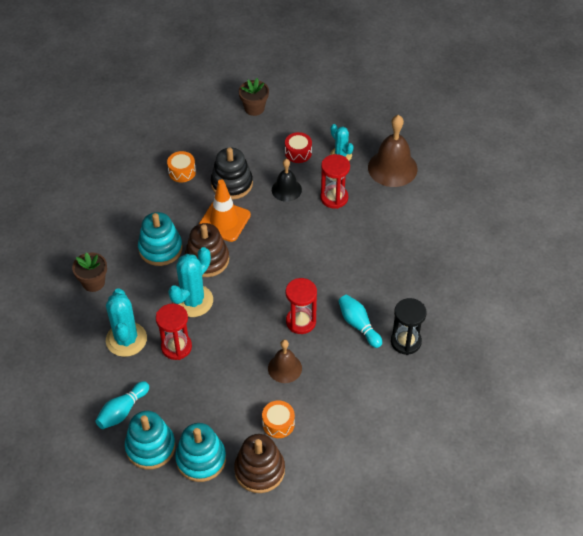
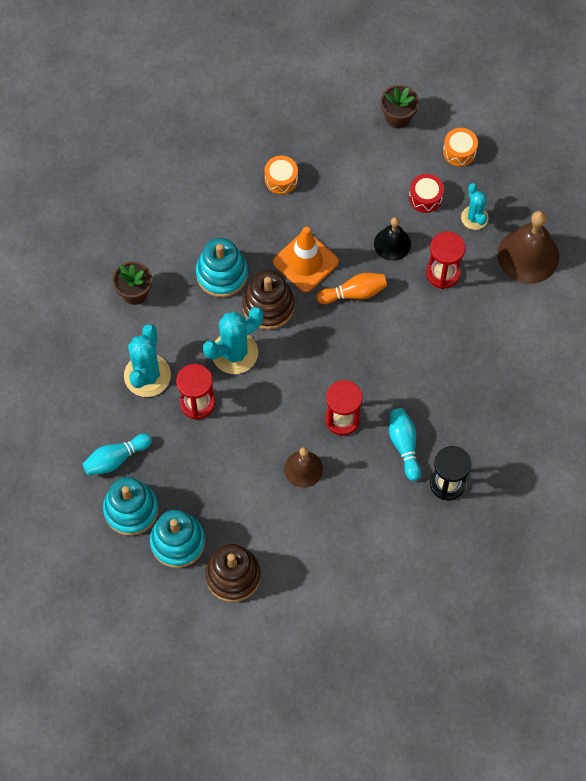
camera: 20 degrees right, 15 degrees up
(232, 184) = (332, 215): black stacking toy -> none
(271, 231) = (354, 293): none -> orange bowling pin
(278, 424) = (272, 531): orange drum -> orange drum (459, 151)

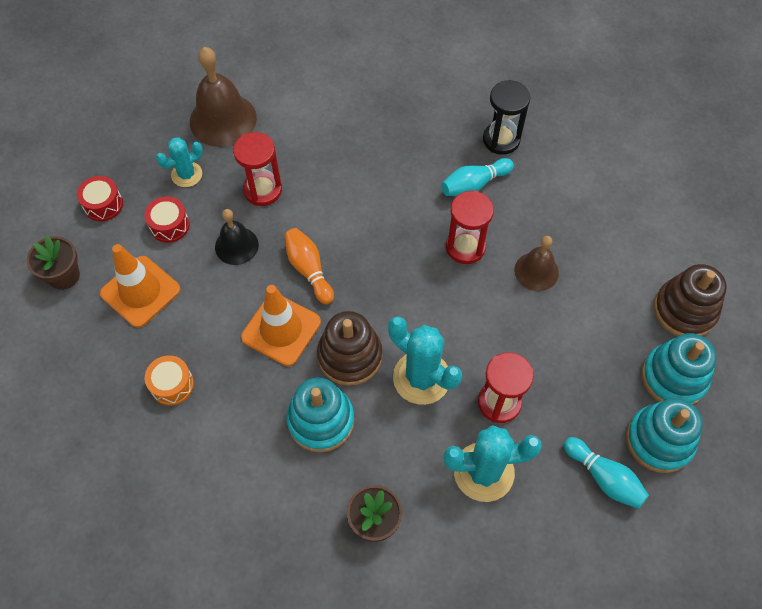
camera: 105 degrees left, 5 degrees down
(368, 168) = (140, 291): none -> orange traffic cone
(459, 151) = (103, 205): orange drum -> red drum

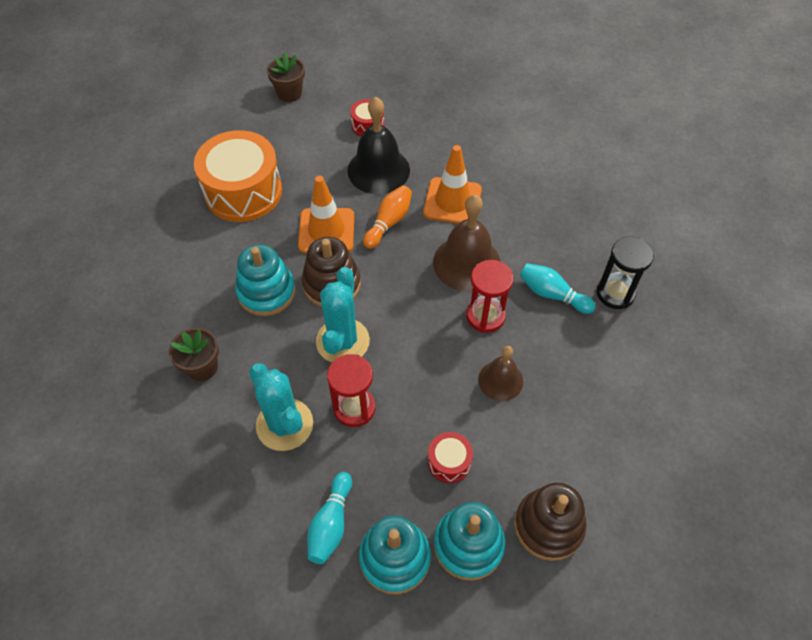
camera: 60 degrees right, 5 degrees down
(103, 205) = (358, 83): red drum -> red drum (449, 462)
(140, 291) = (304, 137): orange traffic cone -> orange traffic cone (452, 201)
(172, 385) = (243, 191): orange drum -> orange drum, size x2.21
(187, 174) = (417, 112): turquoise cactus -> none
(223, 119) = (480, 108): brown bell -> brown bell (466, 263)
(236, 245) = (378, 170): black bell -> black bell, size x1.66
(262, 190) = (437, 161): red hourglass -> none

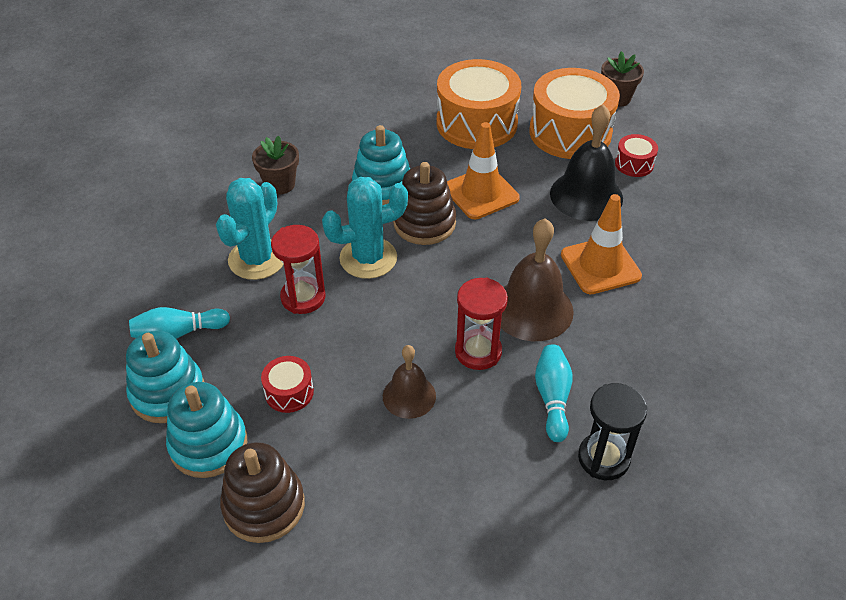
camera: 60 degrees right, 10 degrees down
(304, 141) = (570, 132): none -> orange drum
(389, 222) = (529, 230): orange bowling pin -> none

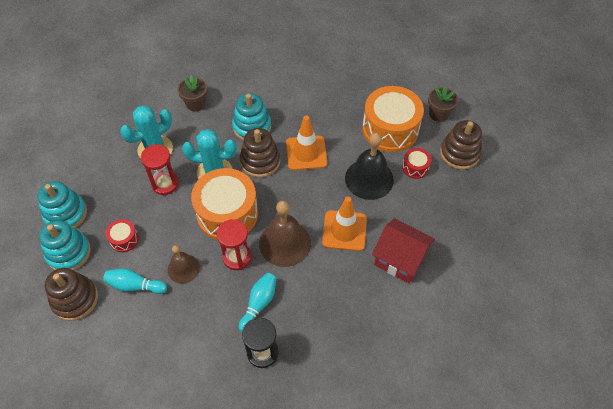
camera: 25 degrees right, 10 degrees up
(178, 333) = (90, 180): turquoise bowling pin -> turquoise bowling pin (135, 285)
(476, 123) = (336, 102): orange drum -> orange drum (227, 213)
(675, 132) = (459, 153): none -> brown stacking toy
(696, 273) = (399, 259): none -> red house

